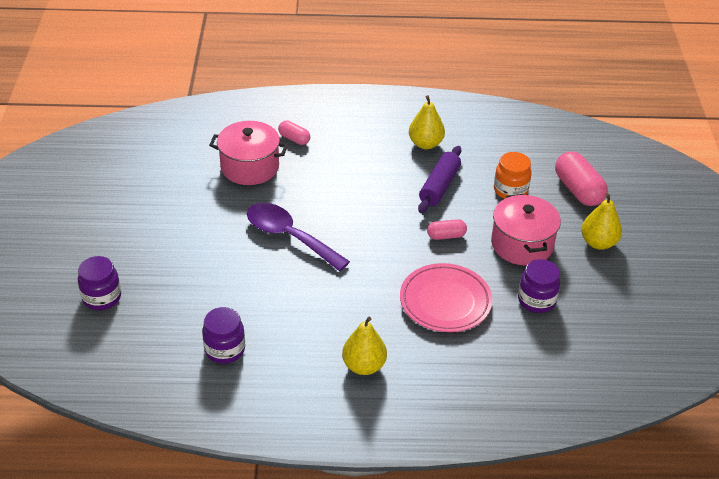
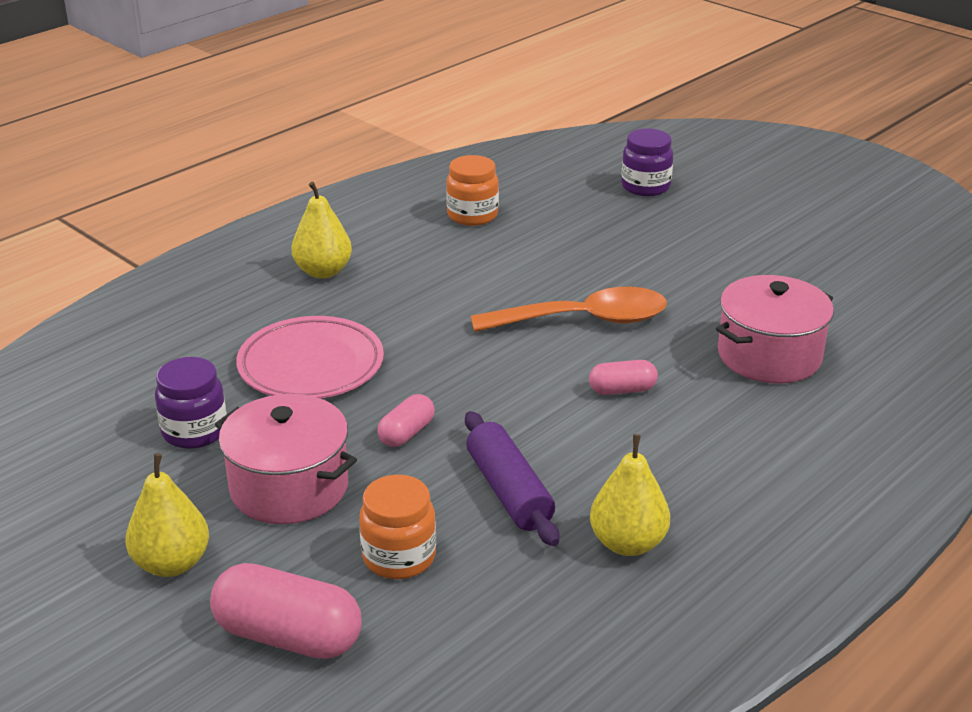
camera: 135 degrees right, 10 degrees down
(225, 349) = (472, 215): purple jar -> orange jar
(289, 237) = (583, 320): purple spoon -> orange spoon
(294, 139) = (796, 422): pink capsule -> pink capsule (622, 390)

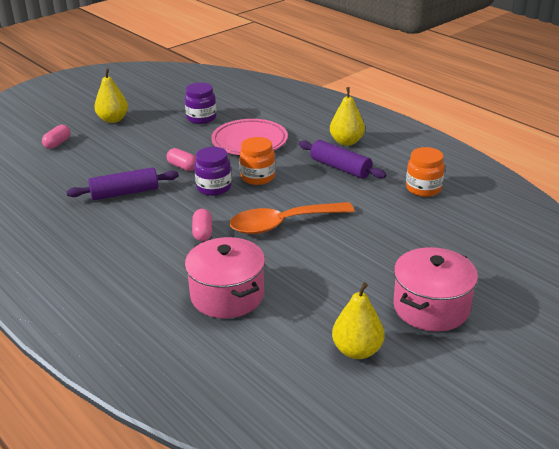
camera: 95 degrees right, 0 degrees up
(288, 636) = (57, 143): pink capsule -> pink capsule, size x0.55
(289, 487) = (151, 140): pink pot -> pink pot (431, 307)
(399, 557) = (91, 165): orange jar -> orange jar (257, 177)
(412, 276) = (340, 168): none -> purple rolling pin
(583, 320) = (283, 224): orange spoon -> orange spoon turned 75 degrees clockwise
(628, 543) = (69, 224): yellow pear -> yellow pear (357, 350)
(645, 187) = (486, 265): purple jar -> purple jar (214, 188)

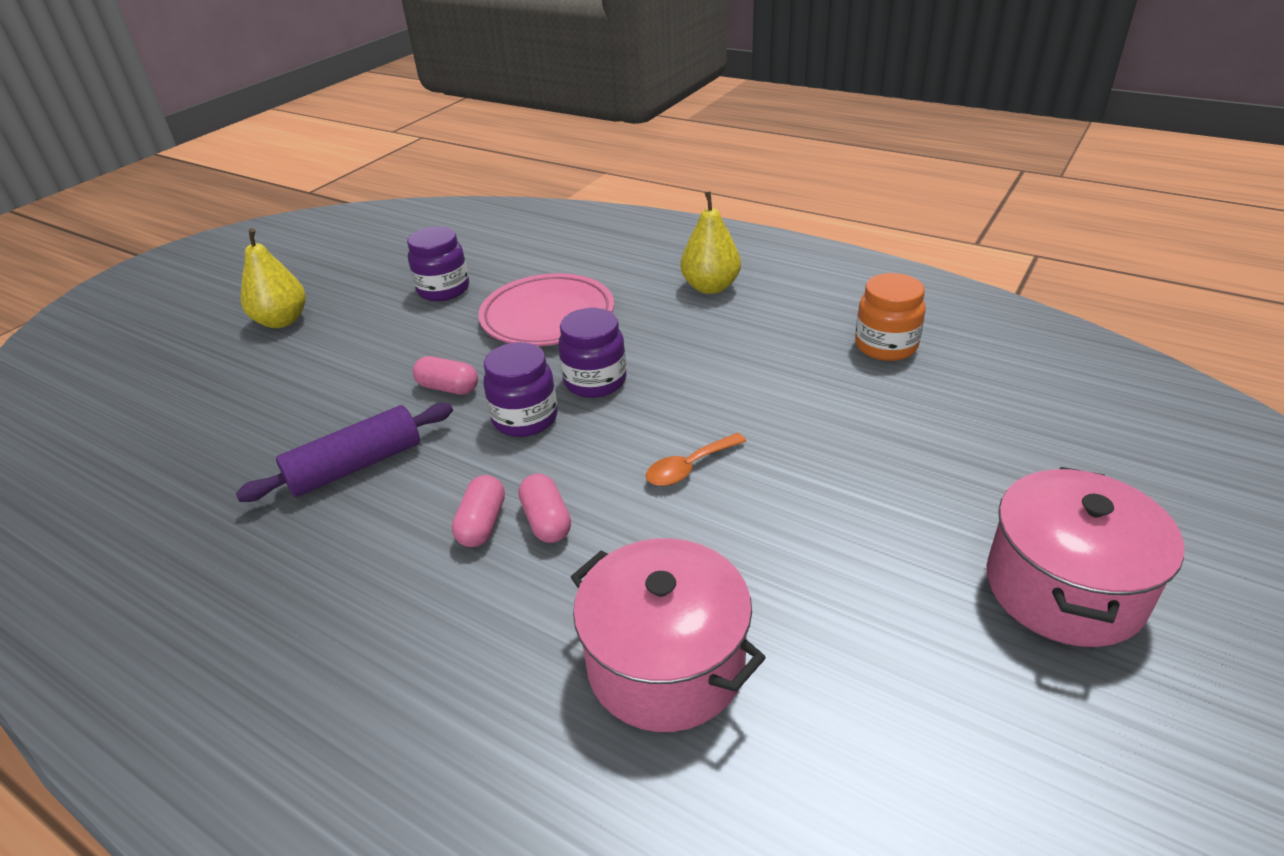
camera: 15 degrees left, 5 degrees up
(57, 143) = (186, 388): pink capsule -> pink capsule (482, 524)
(257, 177) = (595, 381): orange jar -> purple jar
(283, 224) = (689, 467): orange spoon -> orange spoon, size x0.48
(340, 168) = (727, 335): purple rolling pin -> none
(357, 350) = (1001, 737): yellow pear -> none

